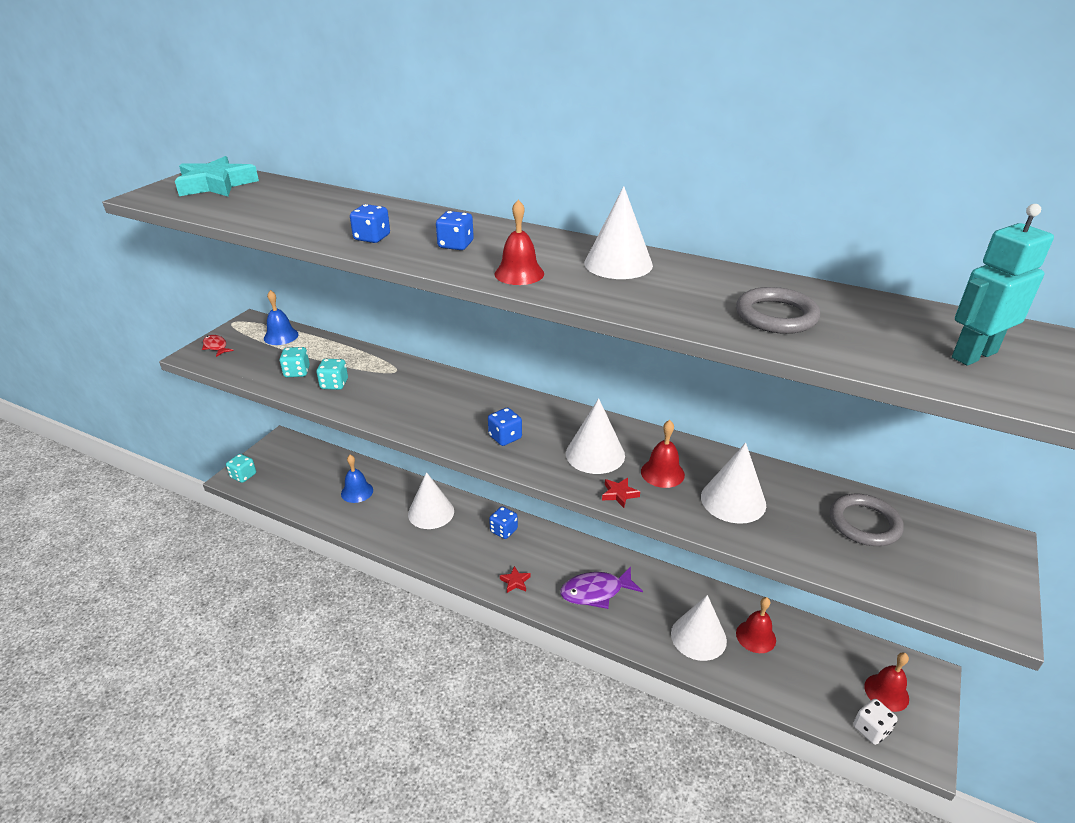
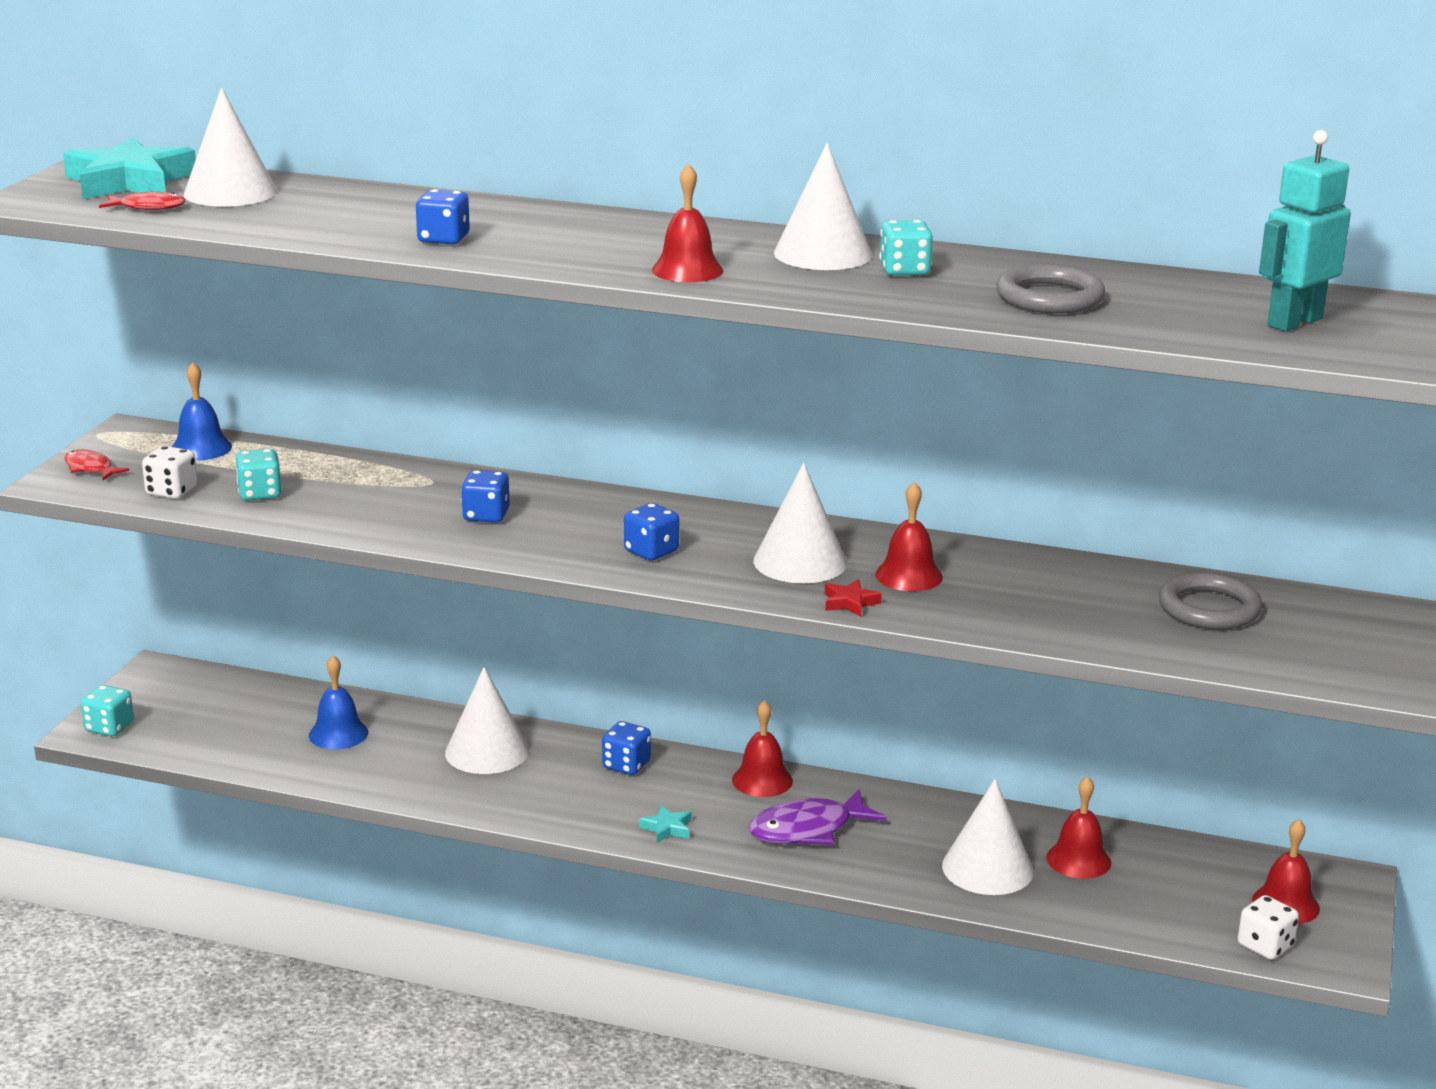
camera: 10 degrees left, 10 degrees down
(211, 204) = (148, 207): none -> red fish
(250, 367) = (171, 491): none -> white dice
(334, 384) = (334, 505): turquoise dice -> turquoise dice (904, 270)
(455, 245) = (576, 242): blue dice -> blue dice (486, 515)
(515, 582) = (667, 828): red star -> turquoise star
(577, 550) = (762, 780): none -> red bell
(733, 500) = (1019, 598): white cone -> white cone (230, 192)

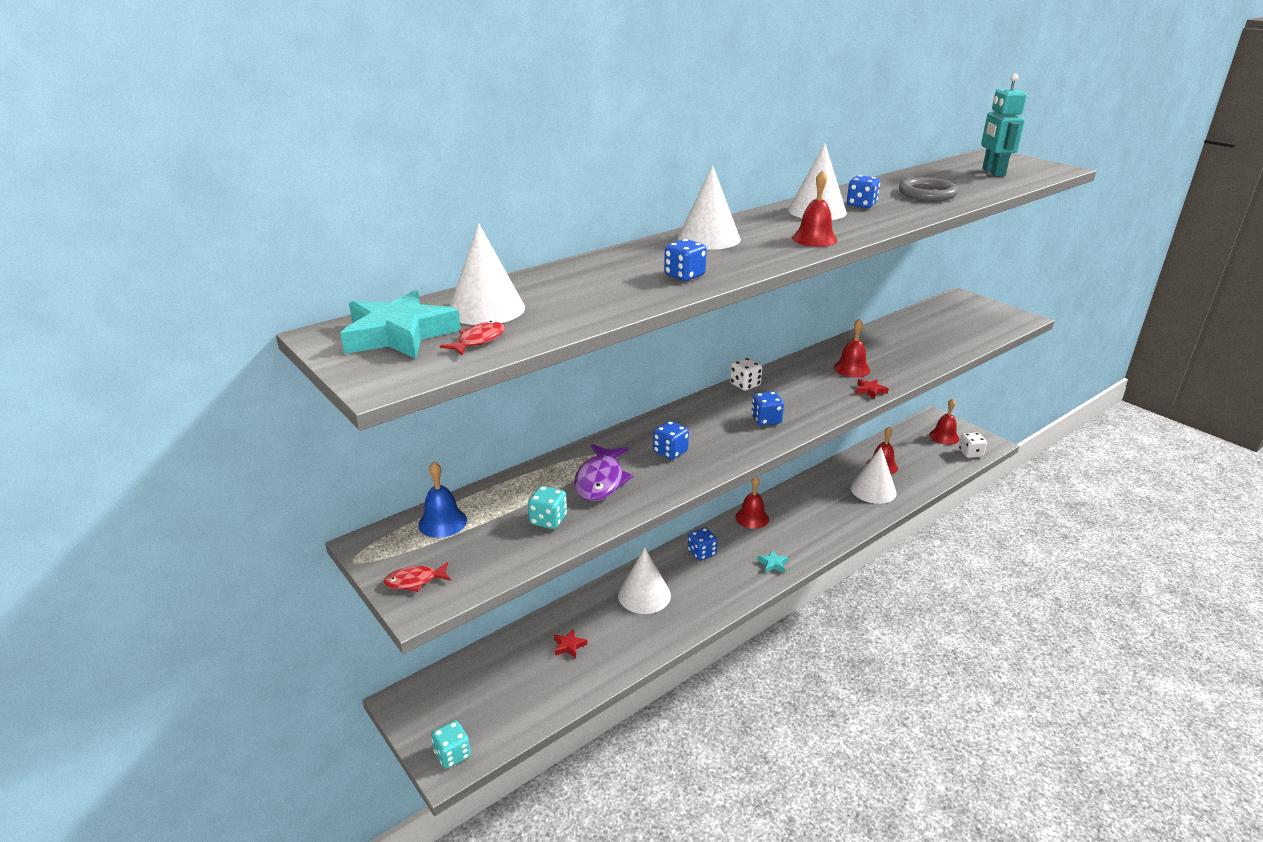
camera: 55 degrees left, 5 degrees up
(171, 491) = (501, 555): white dice -> white dice (745, 385)
(338, 734) = (569, 646): blue bell -> red star
(800, 562) = (814, 387): white cone -> white cone (709, 238)
(808, 829) = (806, 523): purple fish -> purple fish (600, 480)
(904, 270) = (861, 205): turquoise dice -> blue dice
(1209, 608) = (933, 324): grey ring -> none

